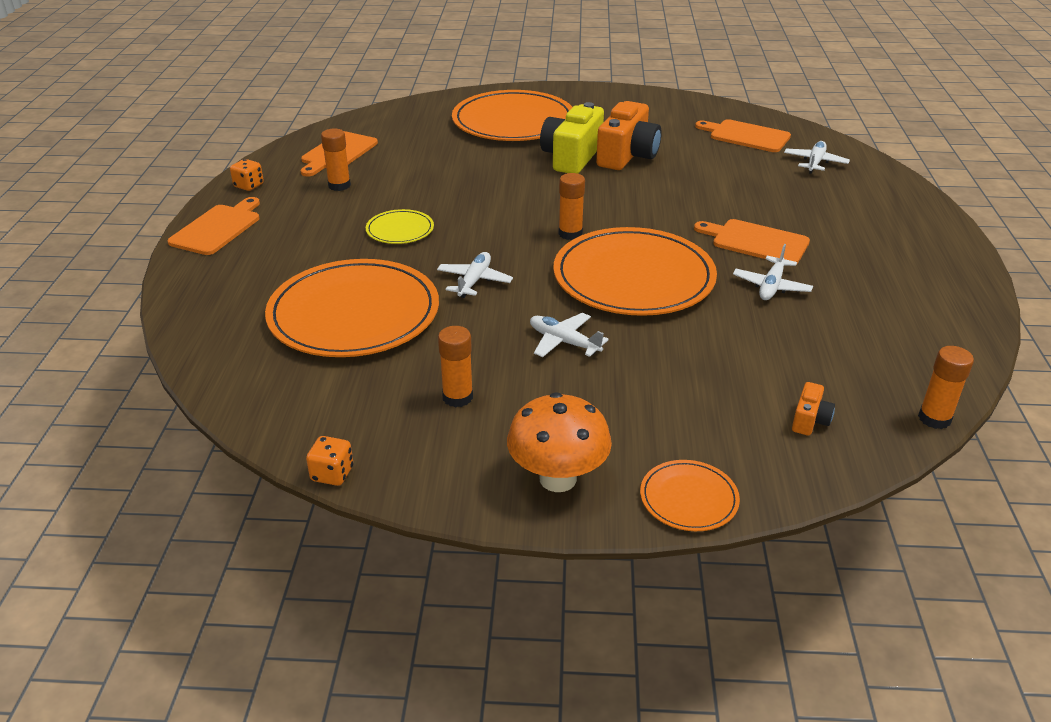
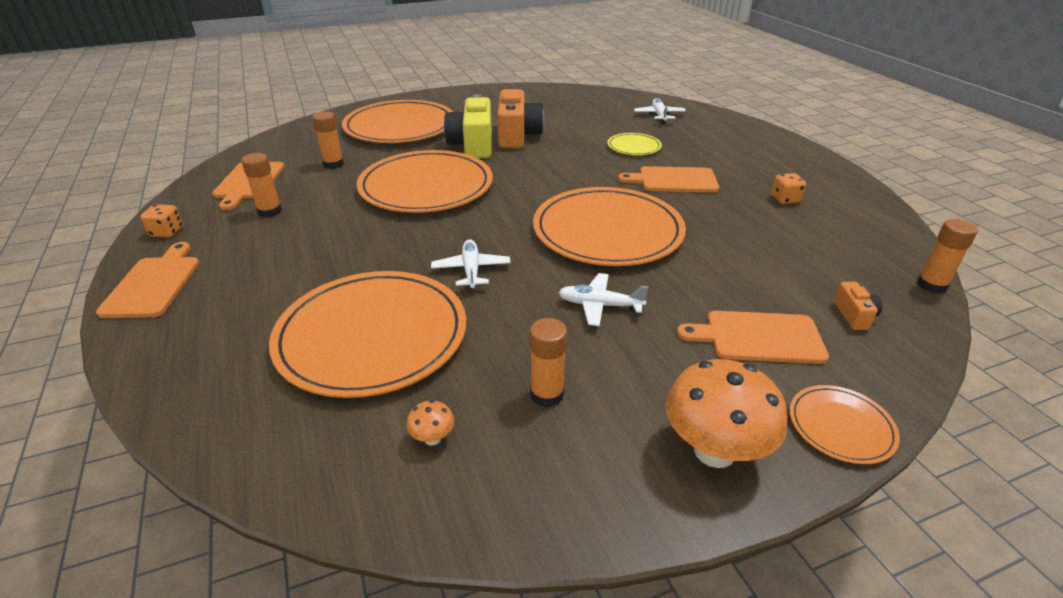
camera: 25 degrees left, 0 degrees up
(332, 474) = (479, 541): orange dice -> orange dice (785, 199)
(347, 400) = (432, 438): none -> orange mushroom
(400, 230) = (362, 239): yellow plate -> yellow plate (634, 147)
(492, 192) = (426, 186): none -> orange plate
(570, 234) = (523, 207): orange glue stick -> orange glue stick (333, 164)
(746, 136) = (594, 106): orange cutting board -> orange cutting board (758, 337)
(771, 286) = (717, 212): white plane -> none

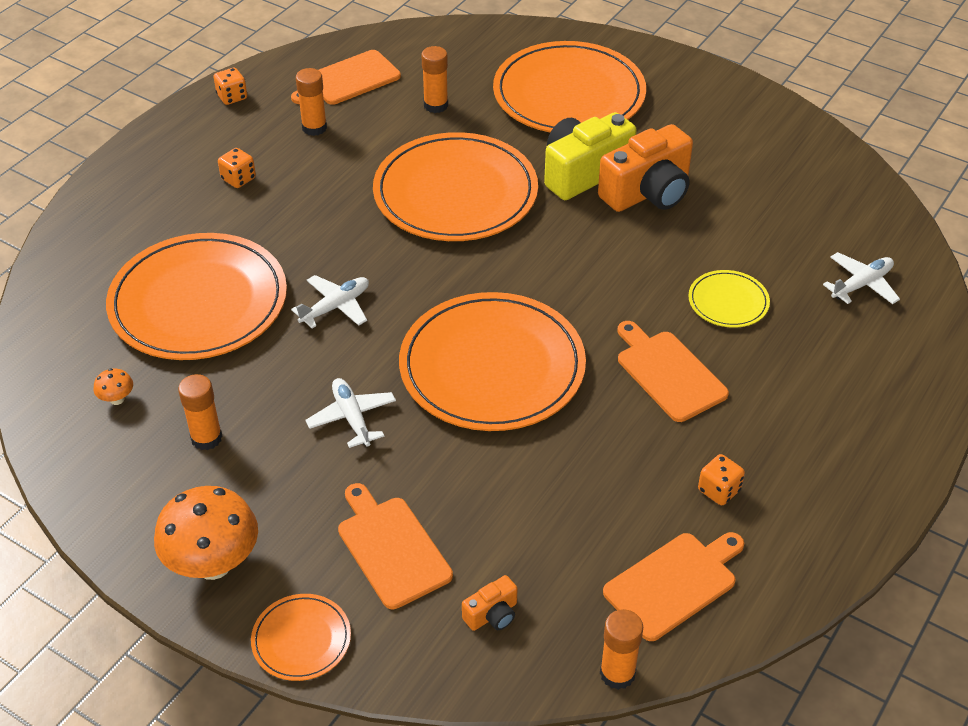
camera: 55 degrees right, 10 degrees up
(153, 284) = (164, 145): orange cutting board -> orange cutting board (674, 583)
(262, 262) = (238, 179): none -> orange dice

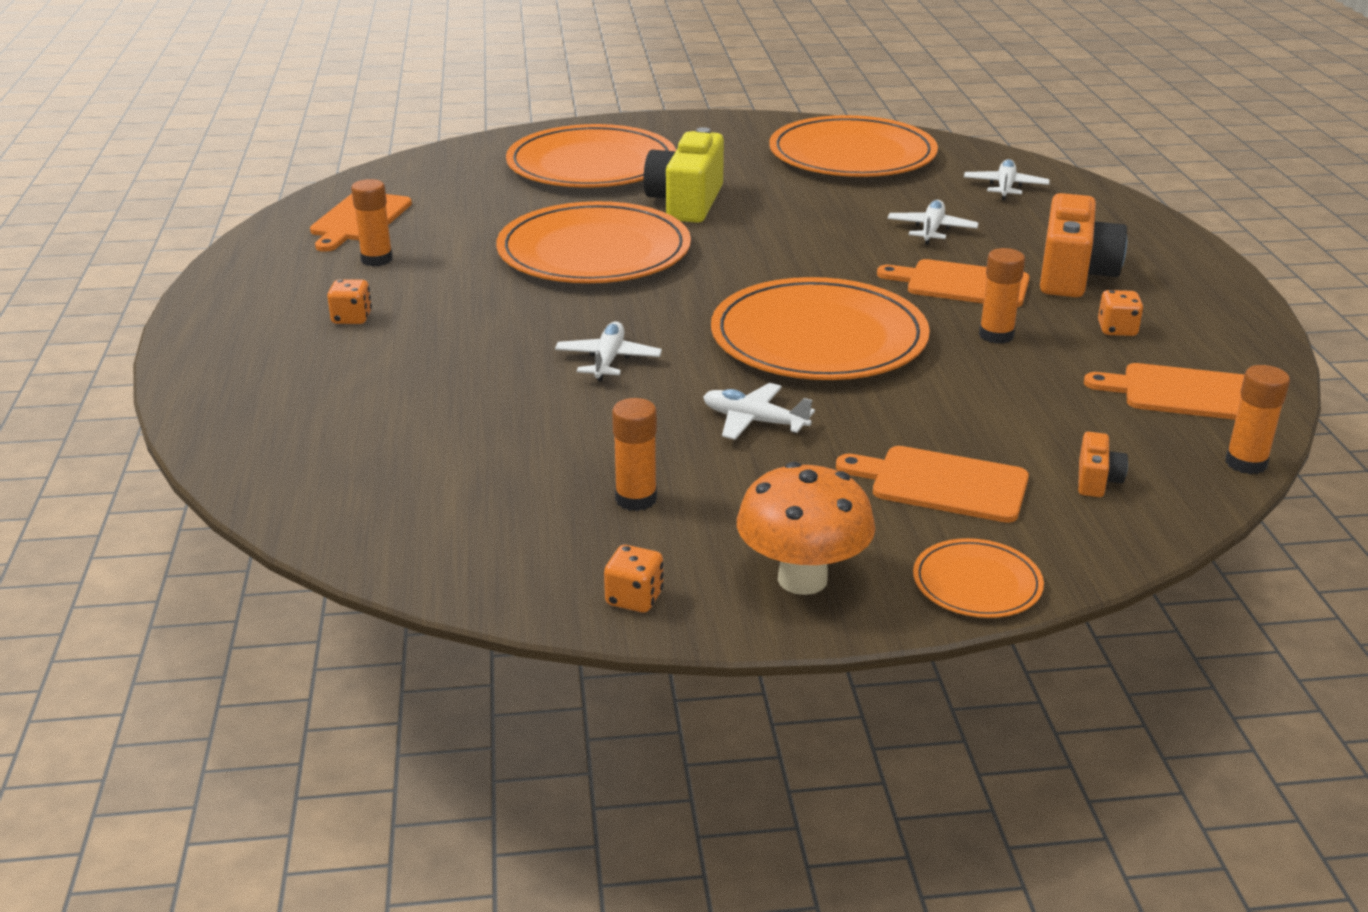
camera: 40 degrees left, 15 degrees down
(117, 399) = (487, 517): orange mushroom -> none
(198, 302) = (456, 413): orange plate -> orange plate (852, 155)
(232, 97) = (245, 269): orange dice -> orange dice (634, 598)
(436, 105) = (478, 208): orange glue stick -> orange glue stick (996, 335)
(648, 192) = (760, 196): orange camera -> orange camera (1073, 275)
(674, 583) = (1184, 393): orange cutting board -> orange cutting board turned 90 degrees counterclockwise
(728, 302) = (931, 230): yellow plate -> white plane

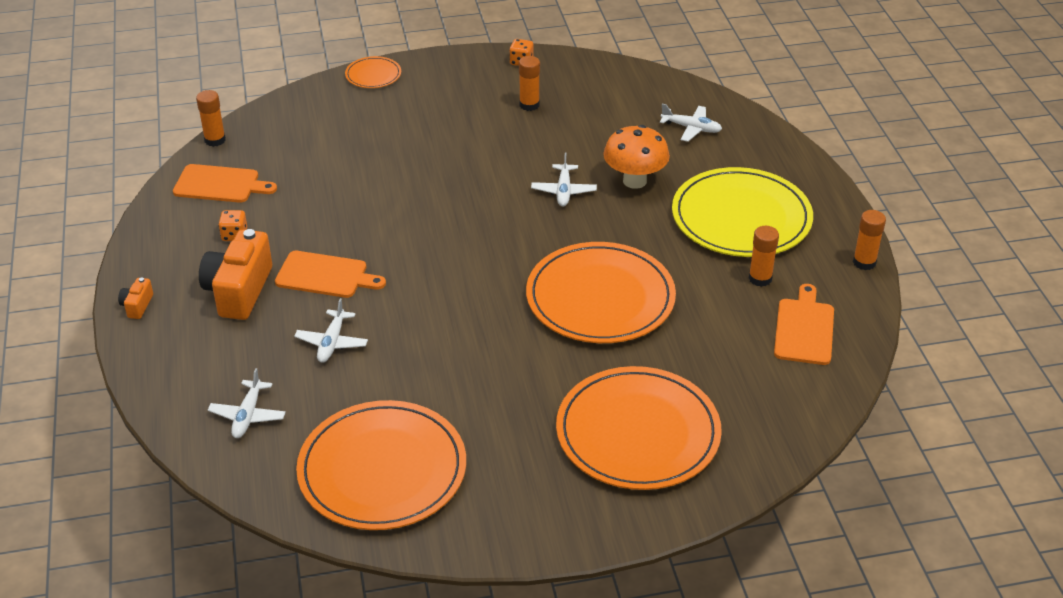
camera: 175 degrees right, 10 degrees up
(352, 318) = (741, 217): orange dice -> yellow plate
(686, 202) = (538, 371): yellow camera -> none
(754, 421) = (472, 152): white plane -> white plane (691, 128)
(802, 579) = (449, 73): orange mushroom -> orange mushroom (634, 181)
(818, 338) = (433, 217): orange plate -> none
(942, 484) = (377, 120): orange cutting board -> none
(996, 335) = (317, 225): orange glue stick -> orange glue stick (864, 262)
(1096, 480) = (298, 126): orange camera -> orange camera (137, 306)

